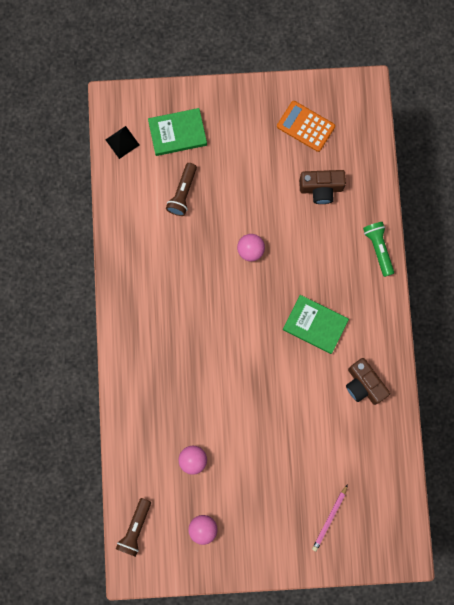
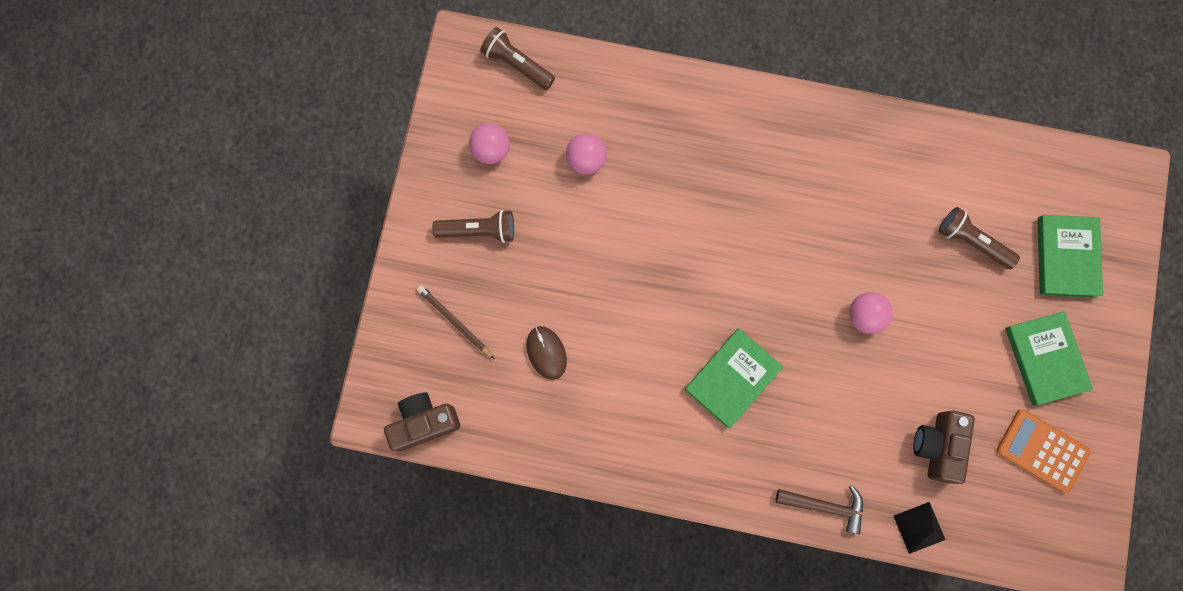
camera: 105 degrees right, 0 degrees up
(122, 142) = (1067, 176): black pyramid -> black pyramid (919, 527)
(247, 134) = (1045, 359): none -> green book
(262, 521) = (478, 230): none -> brown flashlight
(305, 126) = (1042, 450): orange calculator -> orange calculator turned 105 degrees counterclockwise
(329, 518) = (455, 322): pink pencil -> brown pencil
(333, 450) = (546, 353): none -> brown mouse
(363, 385) = (627, 424): brown camera -> brown camera (424, 422)
(378, 249) = (825, 506): green flashlight -> brown hammer

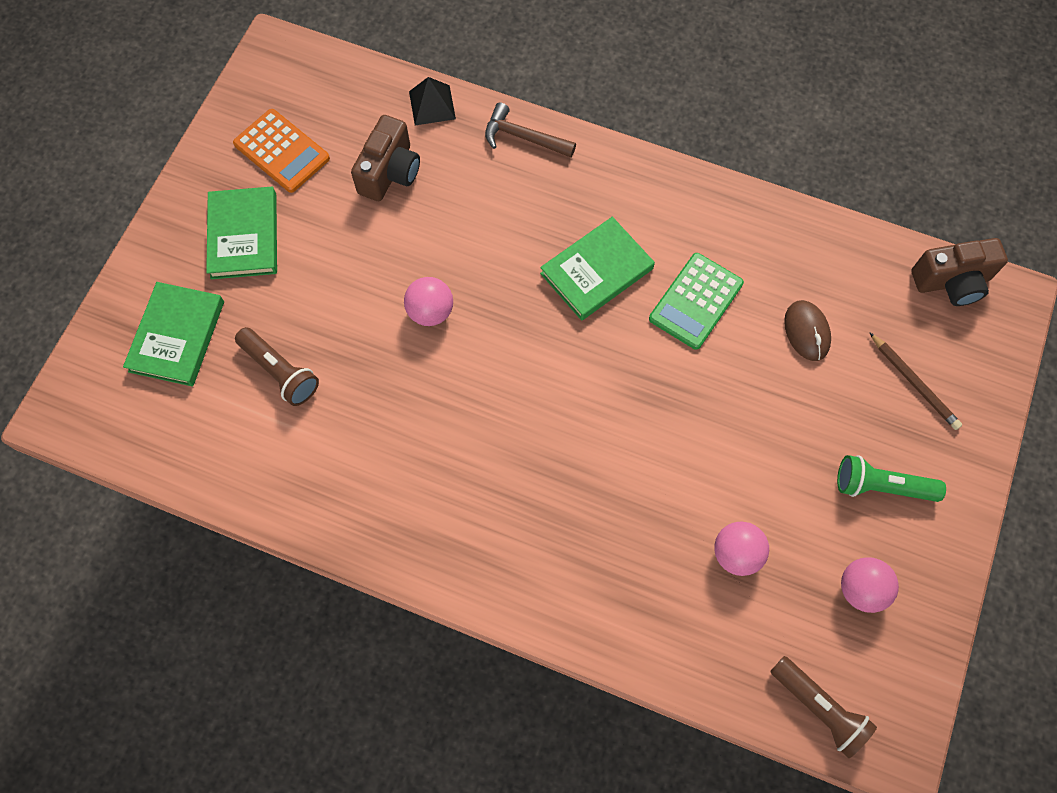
camera: 170 degrees left, 10 degrees down
(478, 230) = (881, 486): brown flashlight -> green flashlight
(643, 365) = (695, 301): none -> green calculator

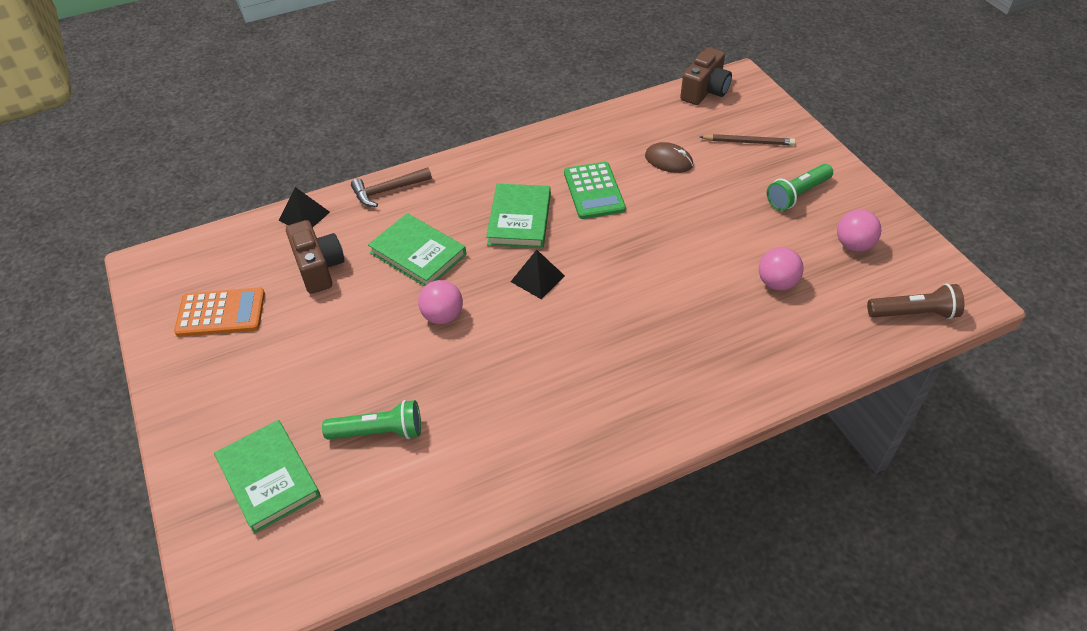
camera: 45 degrees left, 20 degrees down
(244, 236) = (250, 379): green book -> green book (418, 254)
(280, 372) = (378, 432): brown flashlight -> green flashlight
(542, 347) = (537, 278): none -> black pyramid

